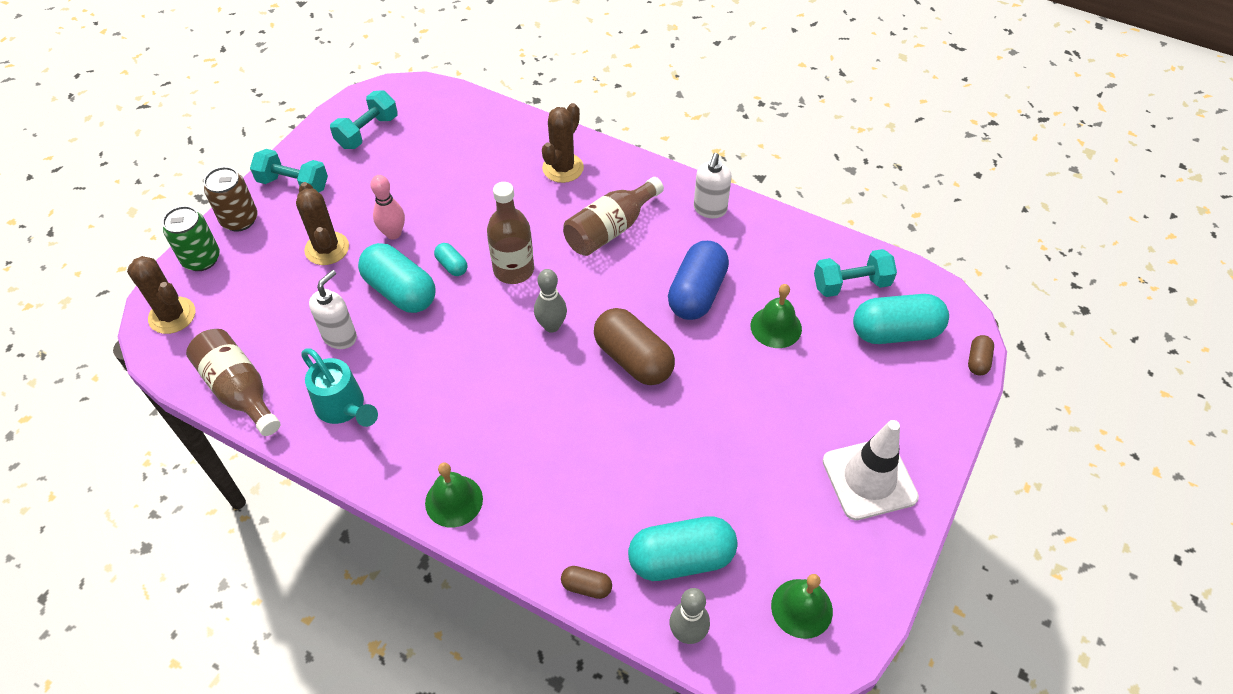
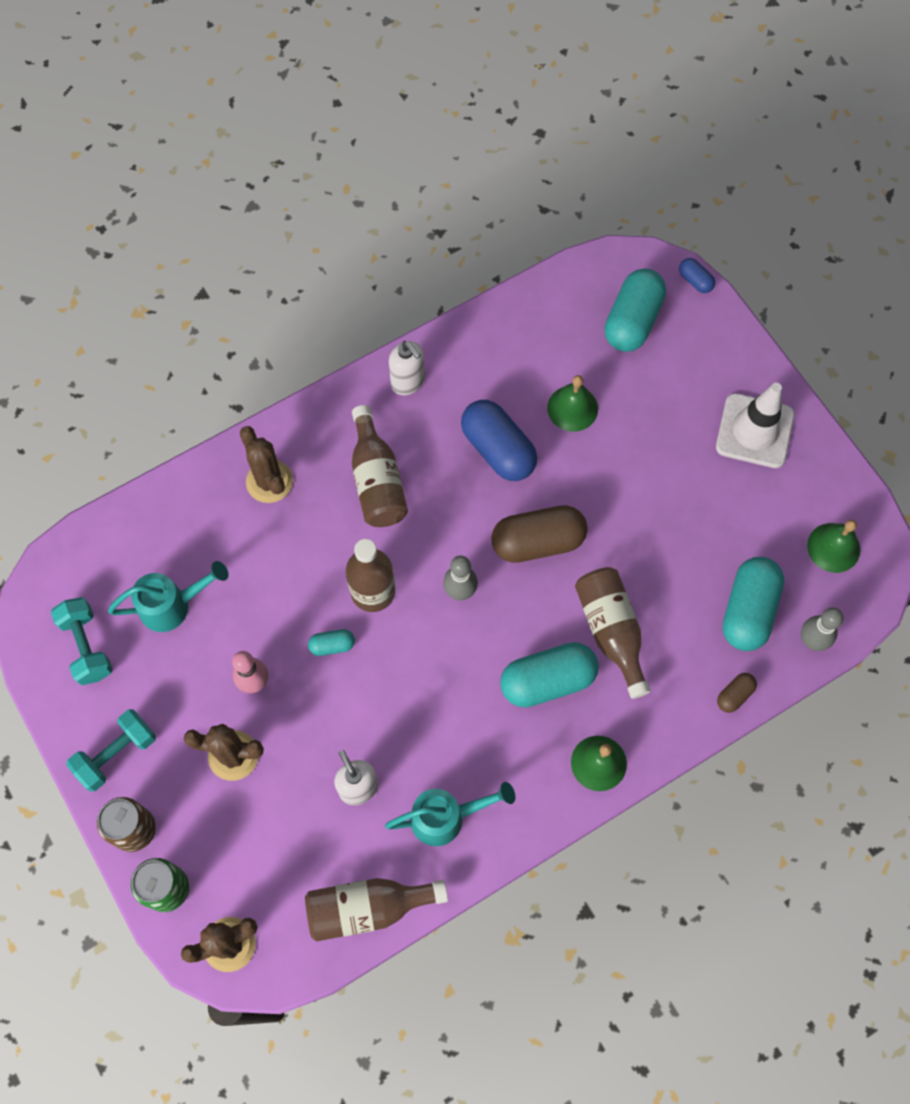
camera: 60 degrees left, 15 degrees up
(400, 291) = (335, 707): turquoise capsule -> turquoise capsule (547, 680)
(427, 161) = (173, 605): none -> turquoise watering can
(586, 452) = (611, 631): none -> brown bottle
(851, 284) = (564, 322): turquoise dumbbell -> none
(977, 361) = (695, 281): brown capsule -> blue capsule

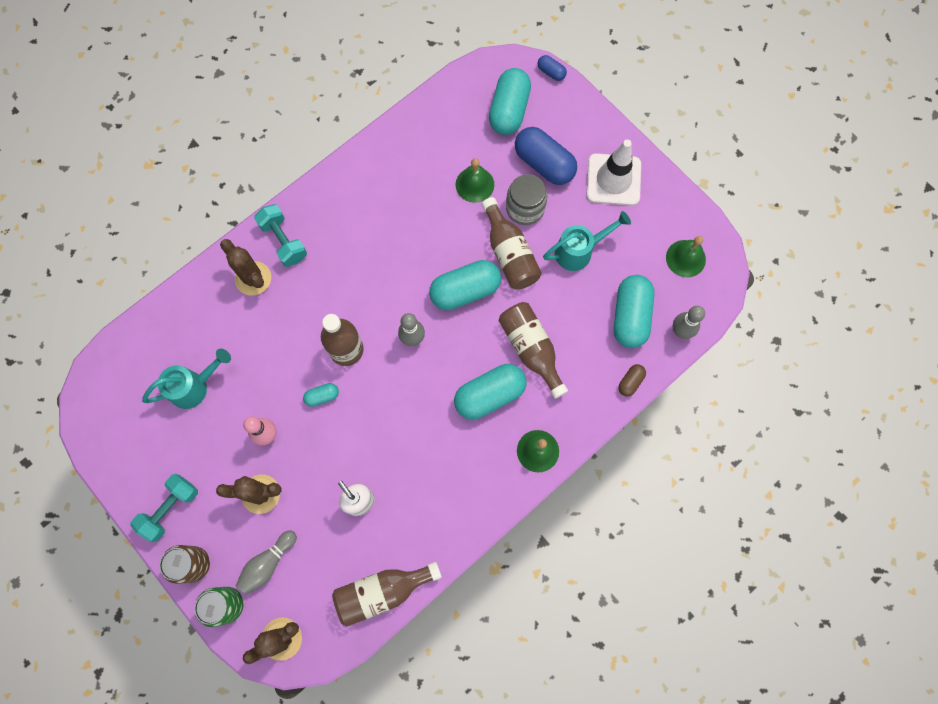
camera: 10 degrees left, 5 degrees up
(87, 646) = (133, 429): turquoise dumbbell -> turquoise dumbbell (284, 241)
(227, 845) = (268, 563): none -> grey bowling pin
(377, 480) = (335, 264): brown bottle -> brown bottle (509, 253)
(408, 382) = (346, 184): white soap dispenser -> none
(447, 817) = (431, 512): turquoise watering can -> turquoise watering can (580, 251)
(498, 449) = (423, 225): blue capsule -> blue capsule (544, 164)
(537, 542) = (465, 291): brown capsule -> turquoise capsule
(633, 449) = (525, 208): none -> grey jar

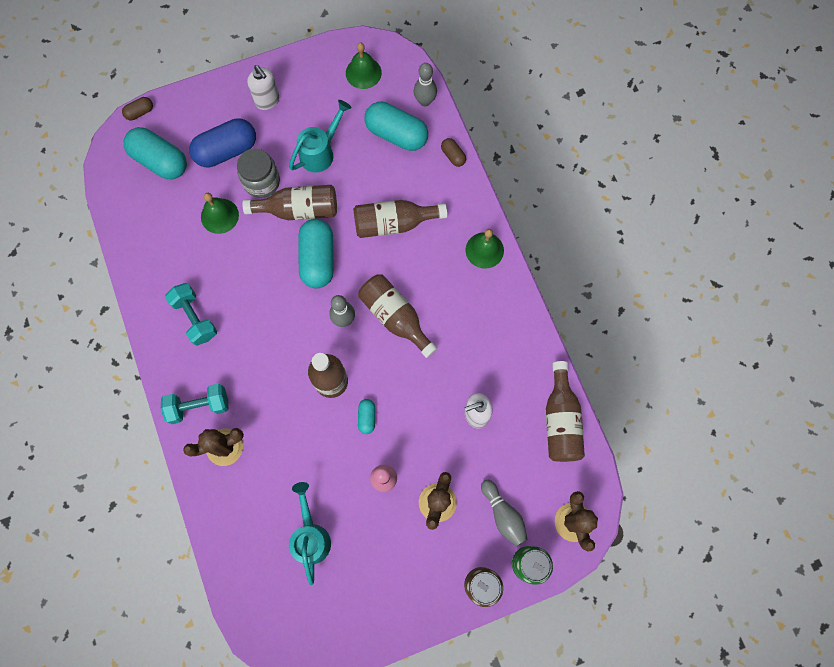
camera: 70 degrees left, 0 degrees up
(170, 509) = (421, 593): turquoise dumbbell -> turquoise dumbbell (195, 318)
(432, 387) = (395, 317): none -> brown bottle
(489, 395) = (421, 272): turquoise capsule -> none
(551, 72) = (140, 112): blue capsule -> brown capsule
(580, 251) = (321, 152): turquoise watering can -> turquoise watering can turned 45 degrees clockwise
(613, 180) = (267, 101): white traffic cone -> white soap dispenser

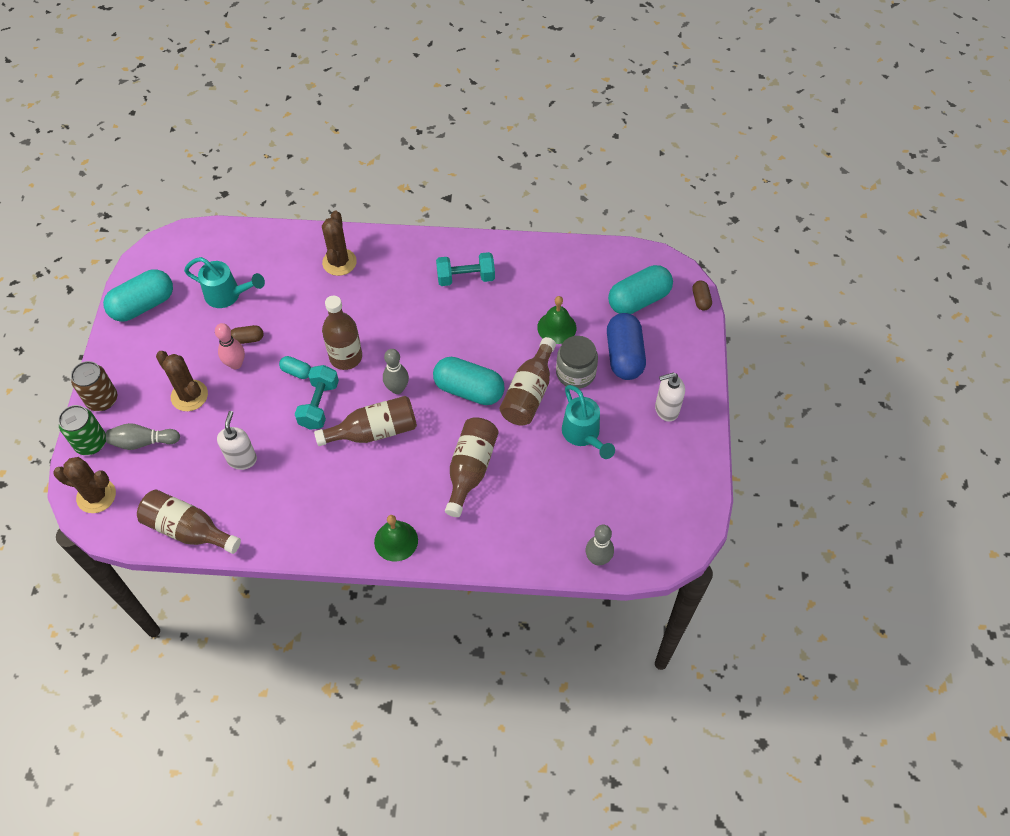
camera: 115 degrees right, 15 degrees down
(199, 406) = (385, 256): turquoise dumbbell -> turquoise dumbbell (319, 405)
(363, 73) = (661, 512): green bell -> none
(396, 134) = (570, 513): turquoise capsule -> turquoise capsule (143, 305)
(453, 156) = (517, 558): brown capsule -> brown capsule (247, 339)

